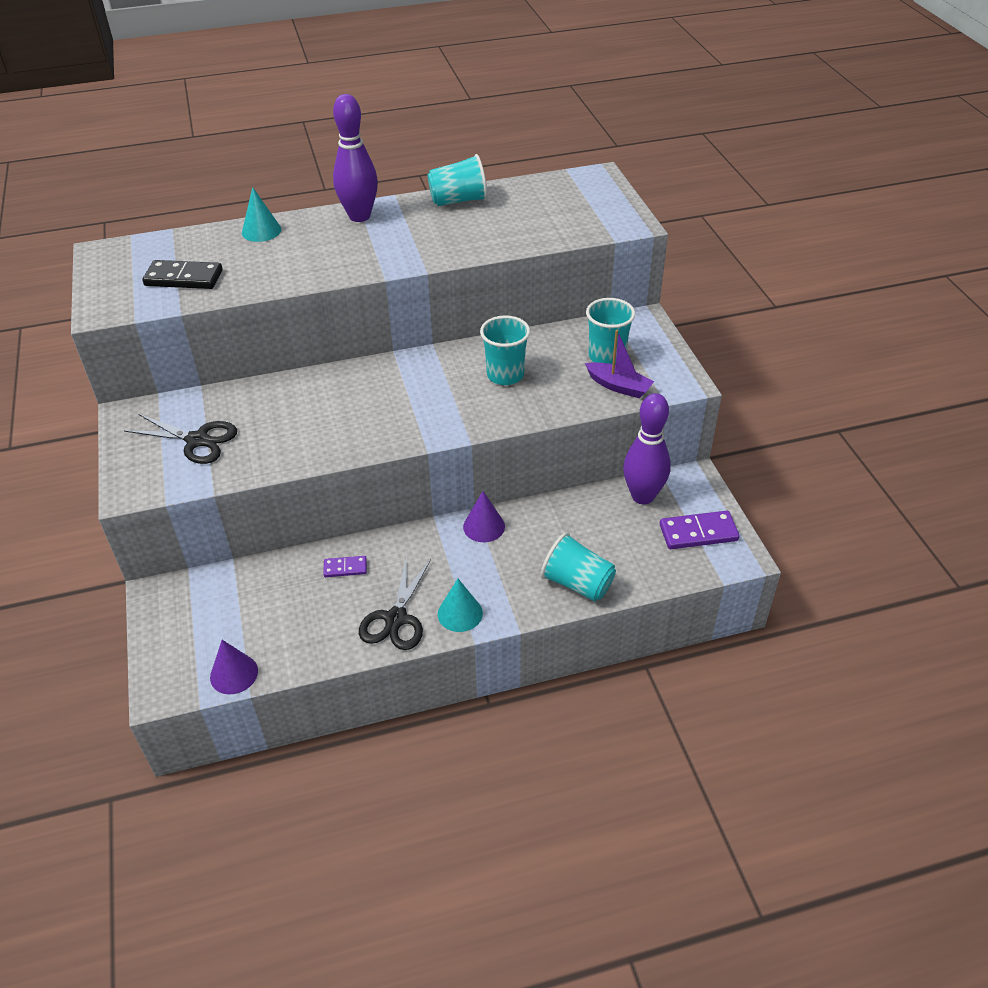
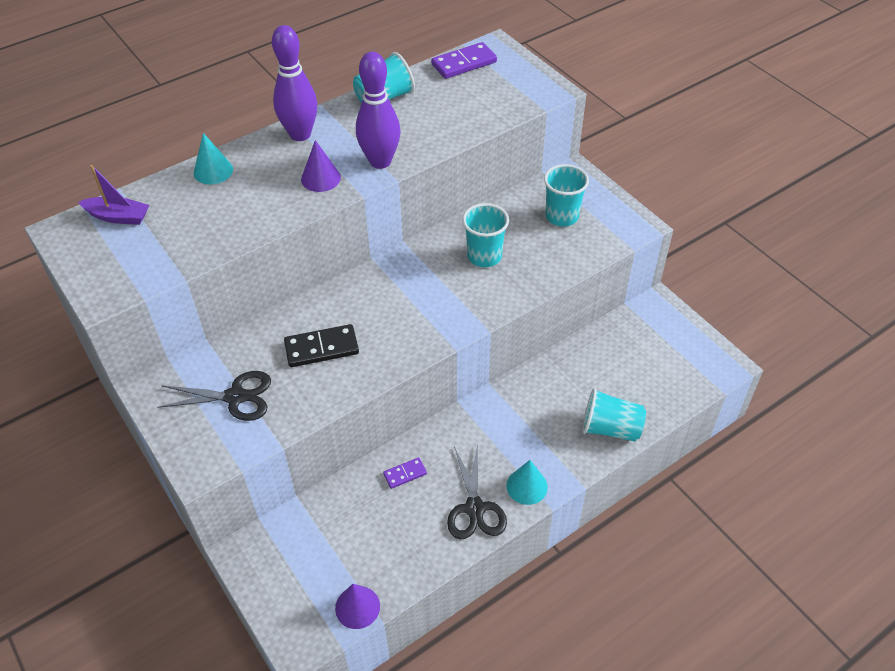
camera: 20 degrees left, 5 degrees up
(184, 278) = (166, 240): black domino -> black domino (321, 348)
(484, 526) = (506, 398): purple cone -> purple cone (320, 178)
(619, 386) = (586, 243): purple boat -> purple boat (118, 217)
(643, 496) = (624, 332): purple bowling pin -> purple bowling pin (380, 161)
(698, 532) = (684, 353): purple domino -> purple domino (464, 63)

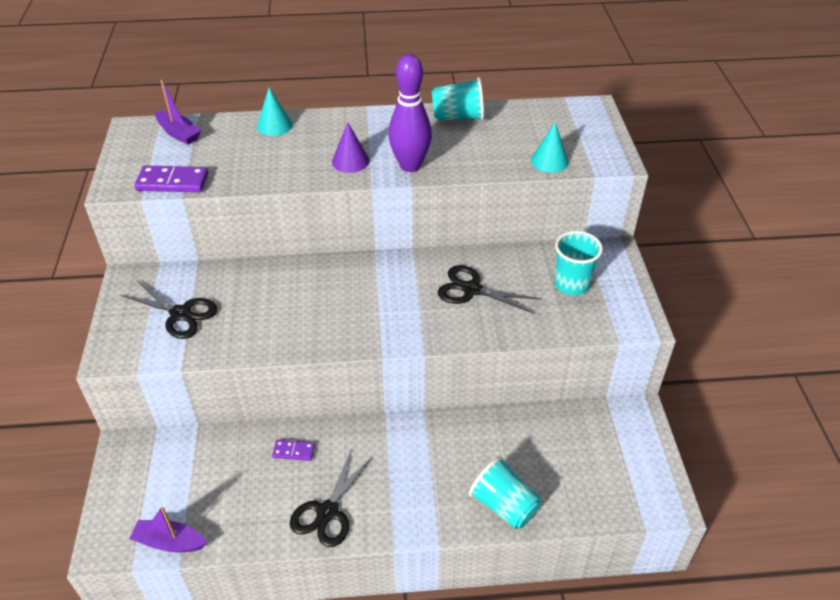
camera: 30 degrees right, 5 degrees down
(300, 134) = (364, 122): purple bowling pin -> none
(321, 348) = (275, 306): black domino -> none
(357, 607) = (170, 542): purple cone -> purple boat
(464, 63) = (552, 112): purple domino -> purple domino (172, 182)
(484, 256) = (472, 289): turquoise cup -> black scissors
(527, 486) = (387, 517): turquoise cone -> turquoise cone (549, 161)

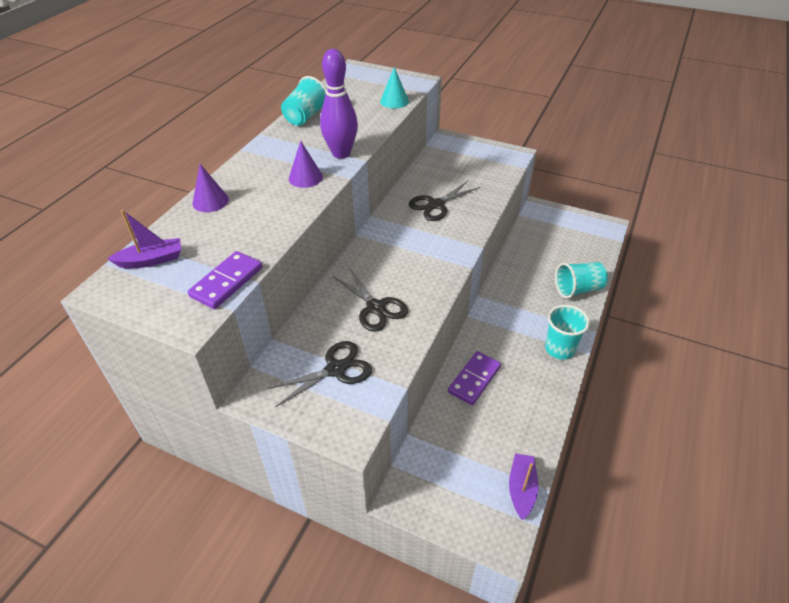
camera: 60 degrees left, 0 degrees up
(170, 542) = (521, 489): purple boat -> purple boat turned 150 degrees clockwise
(274, 125) = (210, 201): turquoise cone -> purple cone
(293, 451) = (474, 379): purple domino -> purple domino, size x1.75
(327, 512) = (540, 378): black scissors -> black scissors (375, 307)
(571, 284) = (463, 165): turquoise cup -> turquoise cup (559, 349)

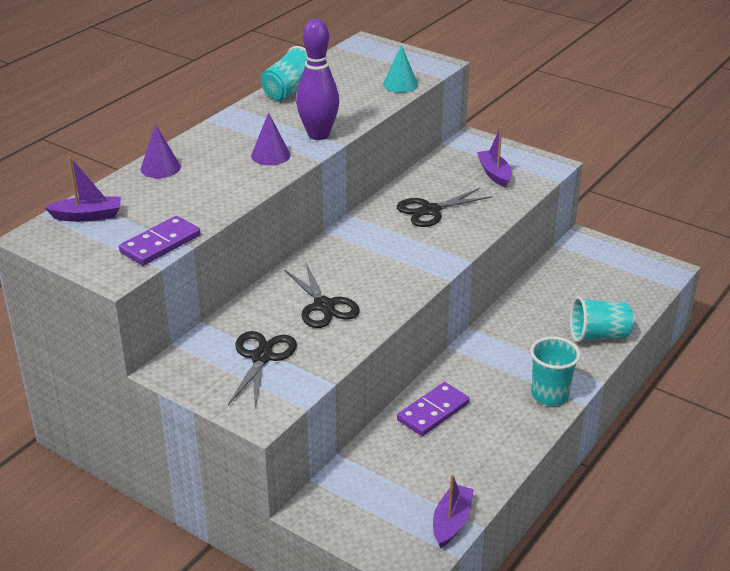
camera: 10 degrees right, 10 degrees down
(335, 369) = (262, 357): black scissors -> black scissors turned 60 degrees counterclockwise
(474, 167) = (494, 174): none -> purple boat

